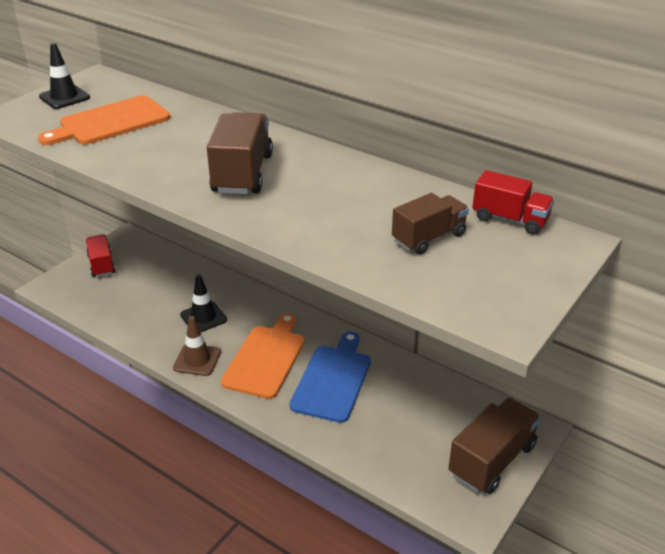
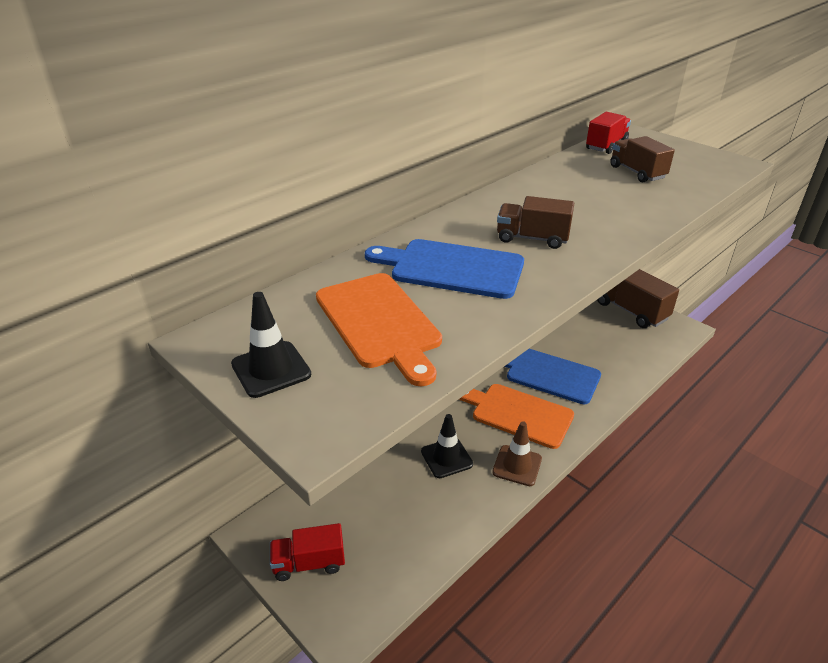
camera: 80 degrees left, 0 degrees up
(186, 141) = (451, 268): none -> blue cutting board
(242, 174) = (532, 238): brown truck -> brown truck, size x0.65

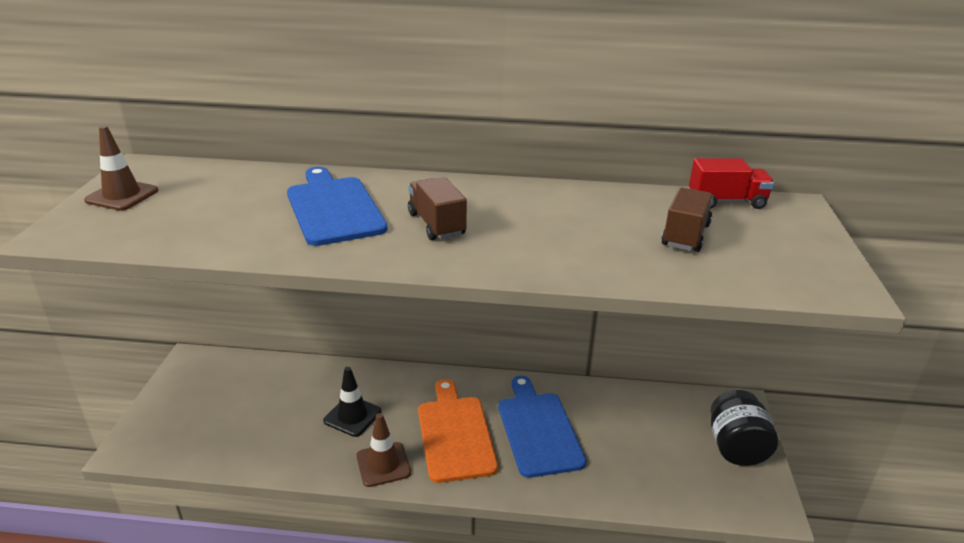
camera: 50 degrees right, 5 degrees down
(271, 369) = (122, 196): black traffic cone -> brown traffic cone
(309, 563) = (181, 400): red truck -> none
(379, 323) = (216, 209): orange cutting board -> none
(631, 311) = (736, 447): brown truck -> black jar

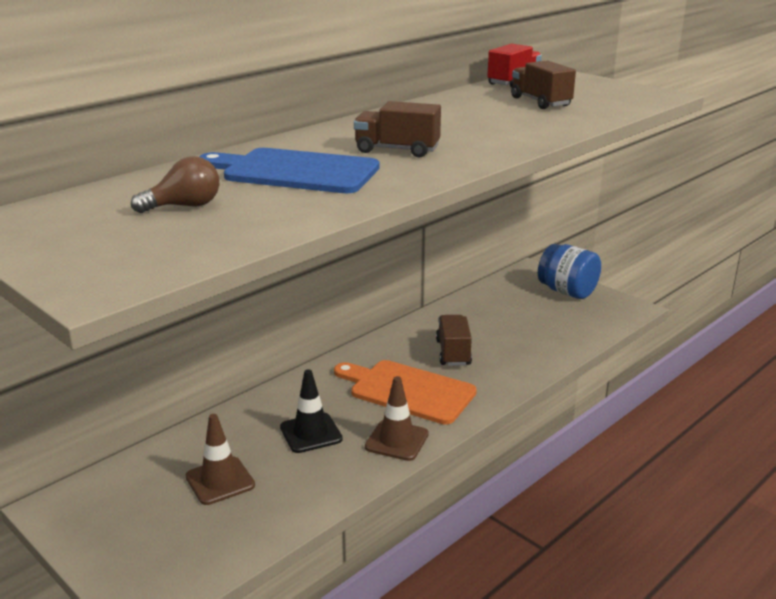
camera: 50 degrees left, 5 degrees down
(122, 196) = (60, 243): brown traffic cone -> brown traffic cone (220, 481)
(220, 202) = (184, 206): none -> brown light bulb
(538, 429) = (453, 353): blue cutting board -> brown truck
(736, 447) = (567, 292): black jar -> blue jar

